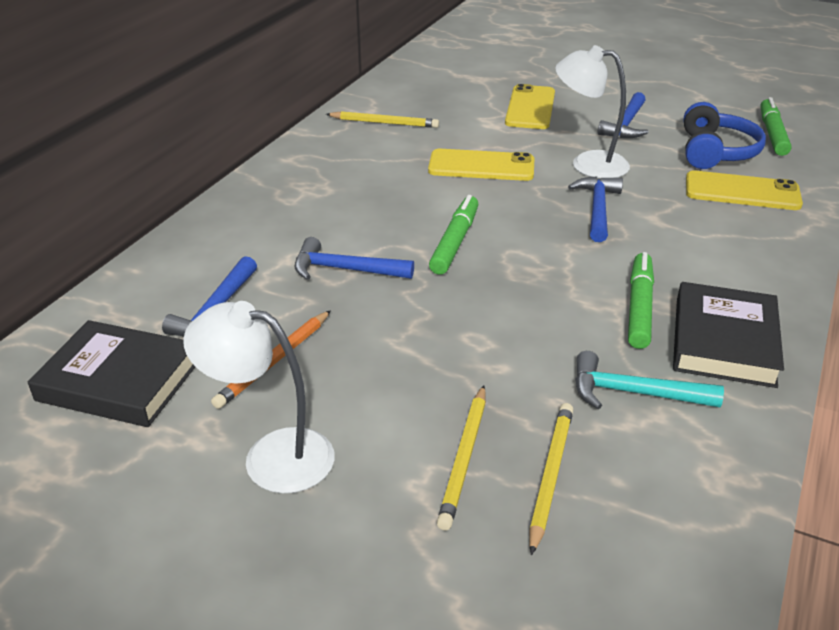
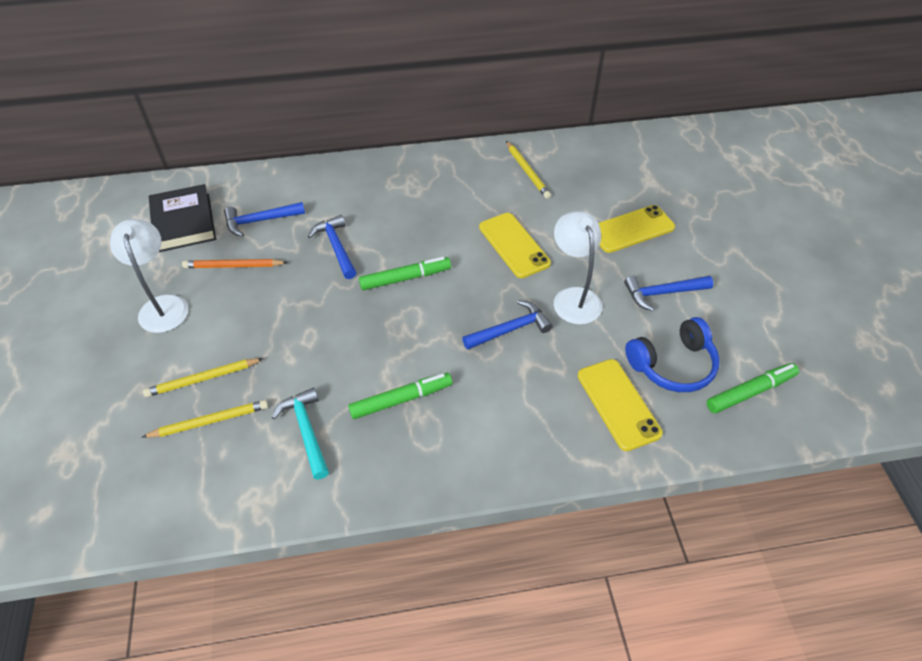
camera: 55 degrees right, 15 degrees up
(724, 341) = (394, 459): black book -> none

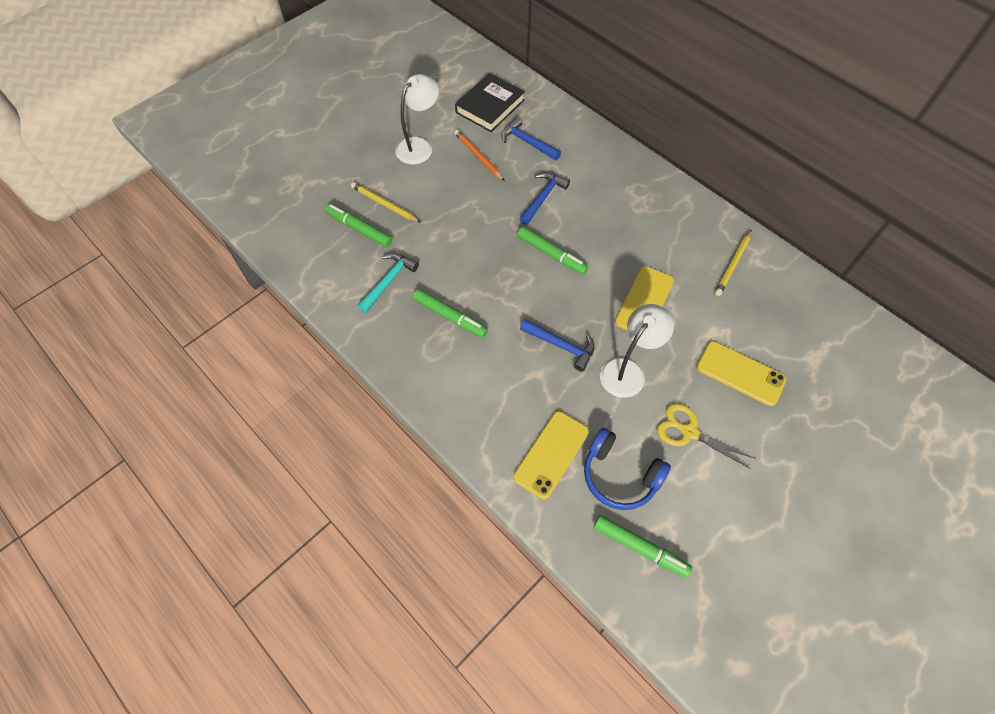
camera: 55 degrees right, 10 degrees up
(209, 421) = (359, 229): yellow pencil -> green marker
(662, 293) = (689, 432): blue hammer -> yellow scissors

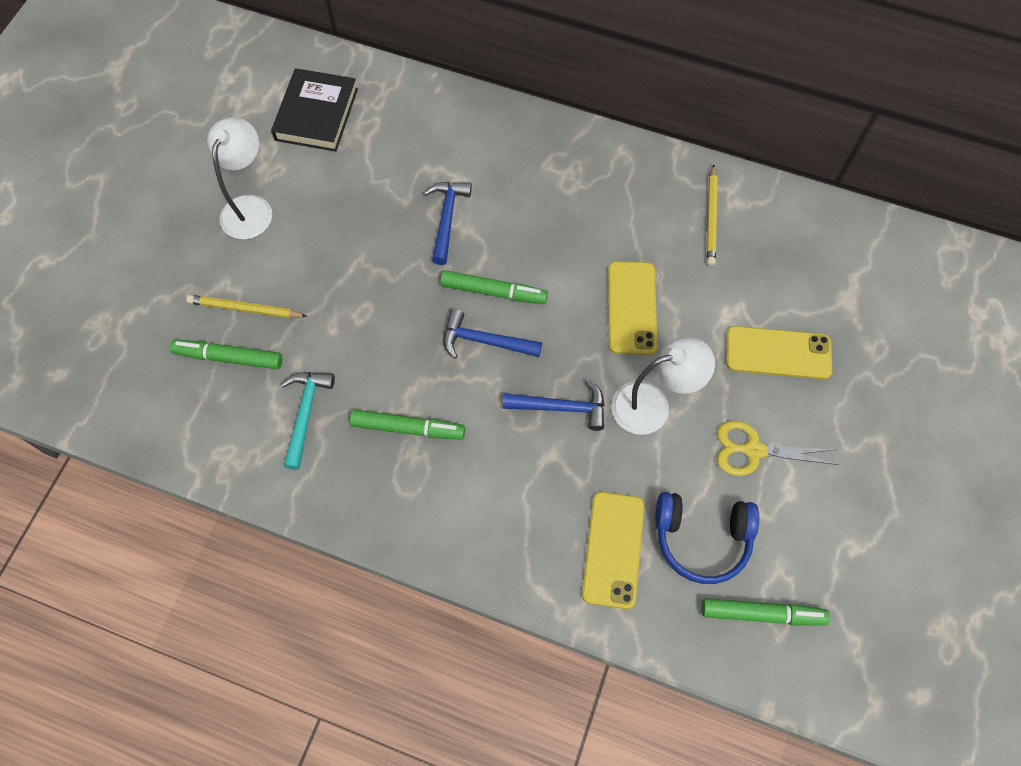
camera: 25 degrees left, 5 degrees up
(478, 156) = (336, 192): orange pencil -> none
(527, 142) = (390, 148): blue hammer -> blue hammer (485, 341)
(628, 370) = (652, 404): white lamp -> white lamp turned 60 degrees clockwise

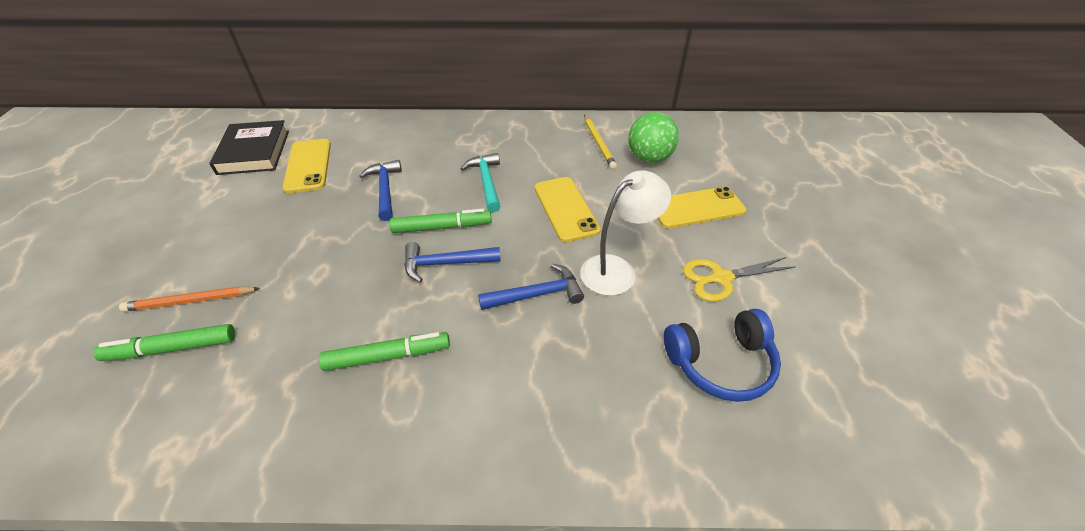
camera: 20 degrees left, 20 degrees down
(245, 309) = (191, 301): yellow pencil -> orange pencil
(250, 207) = (193, 223): white lamp -> none
(305, 414) = (268, 376): turquoise hammer -> turquoise hammer (486, 182)
(613, 549) = (643, 402): yellow phone -> yellow phone (308, 166)
(761, 260) = (649, 158): none -> green ball
(762, 614) = (818, 413): green marker -> none

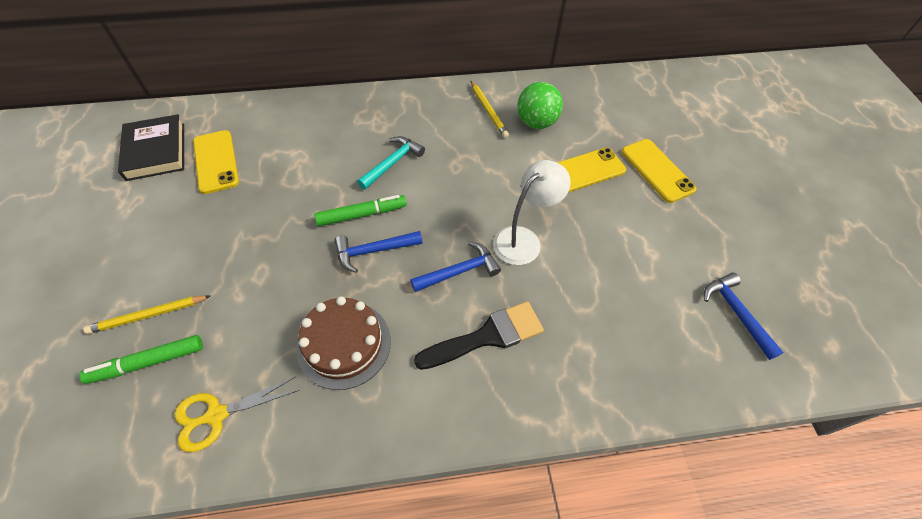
camera: 10 degrees left, 10 degrees up
(191, 301) = (148, 315): orange pencil -> yellow pencil
(385, 190) = (299, 181): blue hammer -> blue hammer (736, 313)
(388, 356) = (344, 344): green marker -> brown cake
(486, 182) = (392, 163): turquoise hammer -> turquoise hammer turned 60 degrees clockwise
(555, 368) = (487, 336): none -> black brush
(566, 209) = (470, 184): yellow phone -> yellow phone (657, 170)
(720, 363) = (618, 314): blue headphones -> none
(721, 278) = (611, 237): yellow scissors -> yellow scissors (216, 415)

